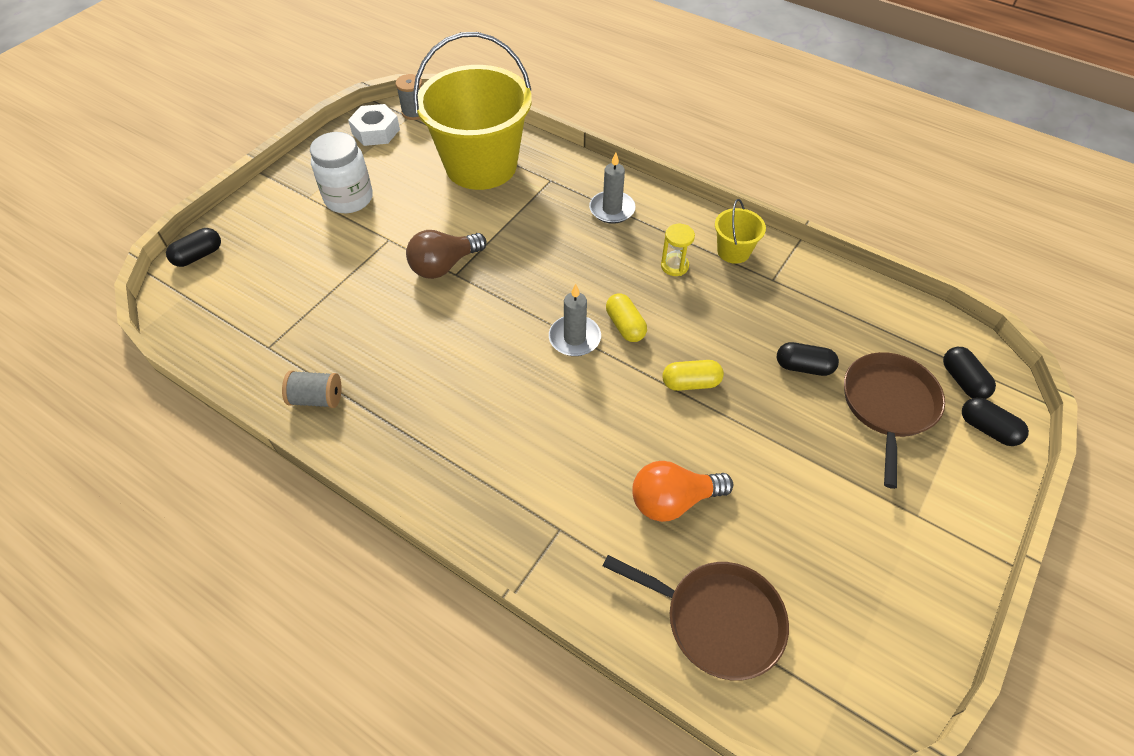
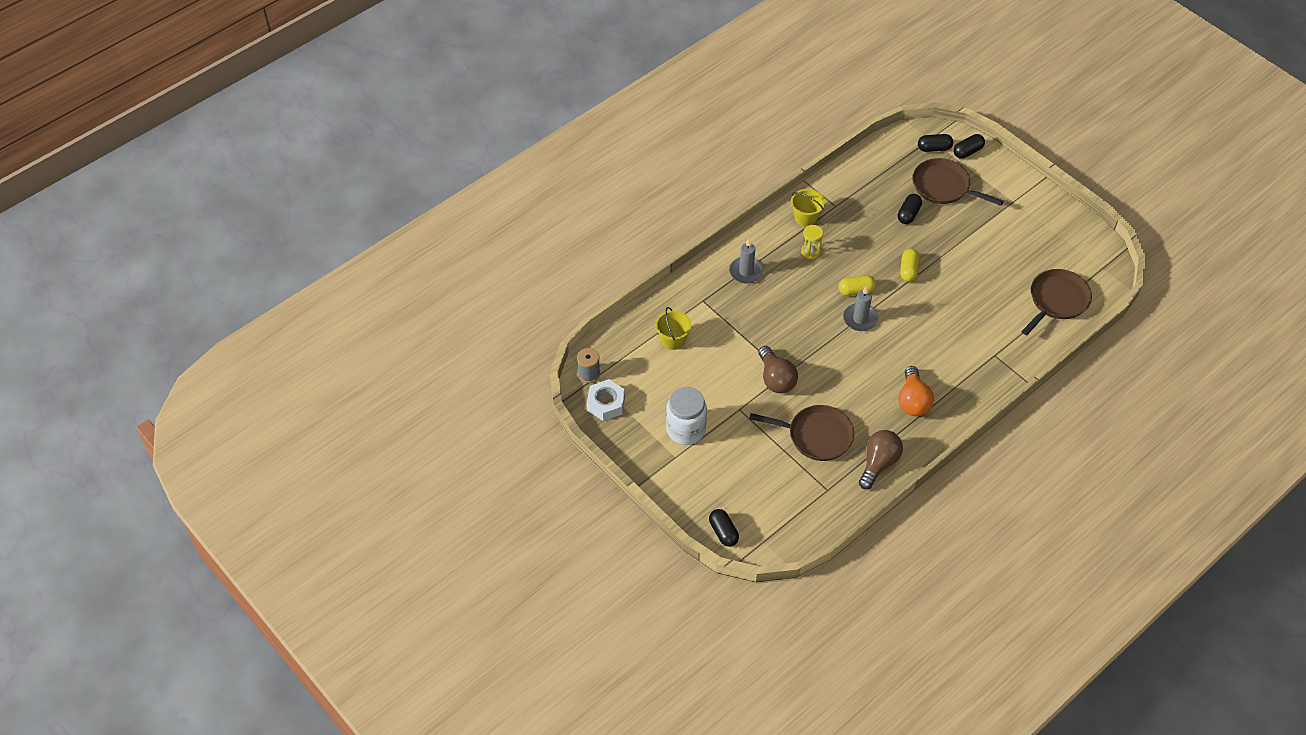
camera: 75 degrees left, 0 degrees up
(317, 398) = (878, 463): grey spool -> brown light bulb
(357, 321) = (816, 436): none -> brown pan
(481, 165) = (673, 340): yellow bucket -> yellow bucket, size x0.42
(673, 500) = (986, 300): orange light bulb -> orange light bulb (913, 401)

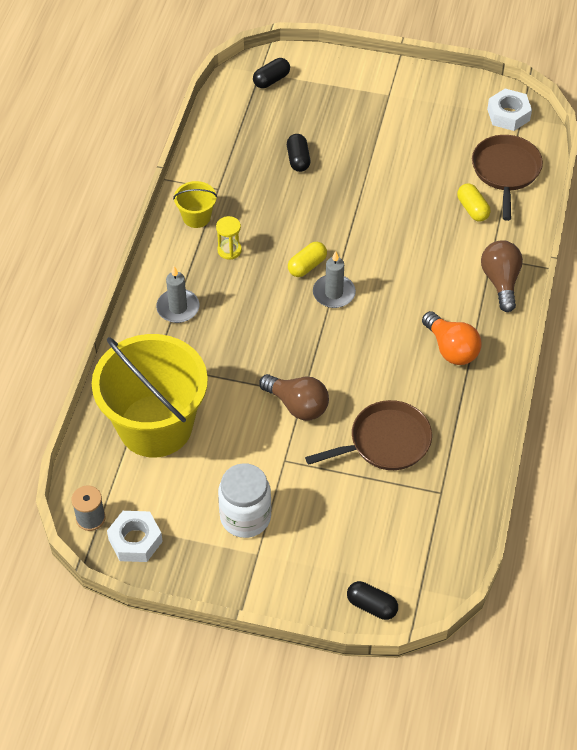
camera: 35 degrees left, 0 degrees up
(673, 340) = (155, 426): yellow bucket -> yellow bucket, size x2.40
(878, 463) = (469, 434): brown light bulb -> brown light bulb (500, 282)
(908, 270) = (342, 216): yellow capsule -> yellow capsule (472, 209)
(943, 187) = (311, 114): brown pan -> none
(967, 152) = (307, 67): black capsule -> none
(1093, 261) = (508, 115): none -> white nut

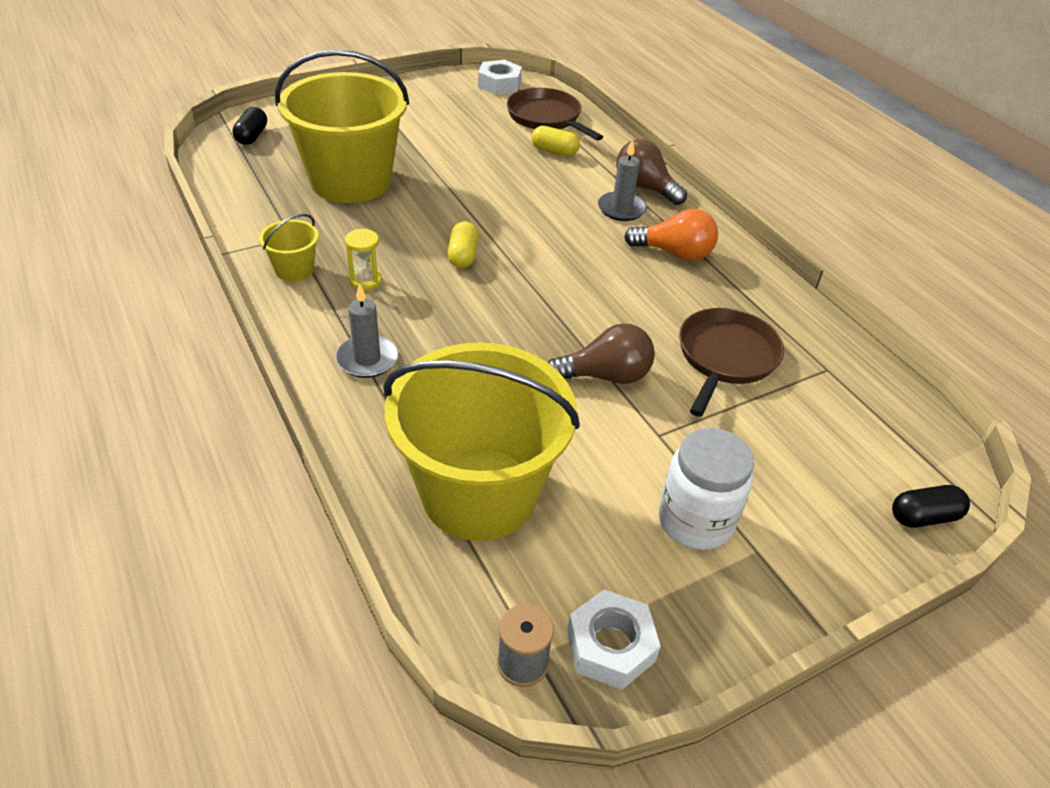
camera: 45 degrees left, 10 degrees down
(298, 159) = (351, 181): black capsule -> yellow bucket
(334, 293) = (516, 264): grey candle -> grey candle (621, 209)

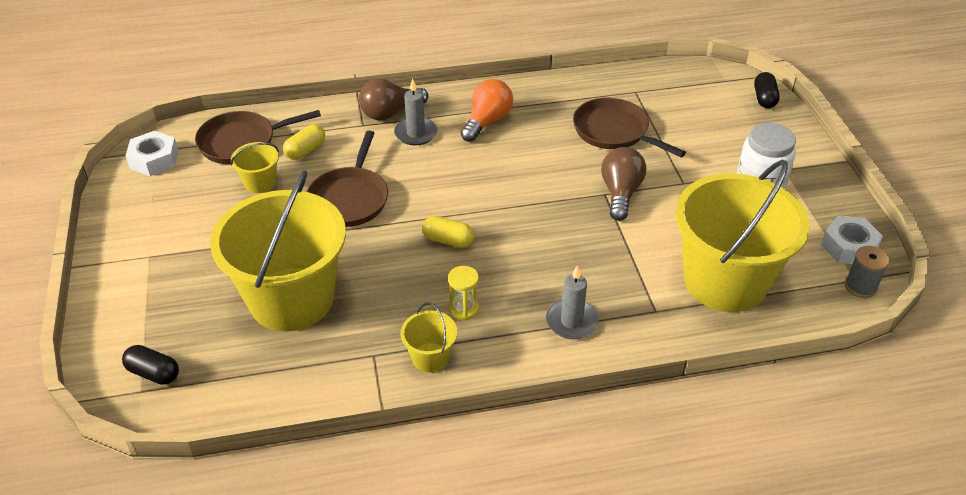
camera: 70 degrees left, 0 degrees up
(496, 137) = (260, 182): none -> yellow bucket
(497, 187) = (349, 199): none -> brown pan

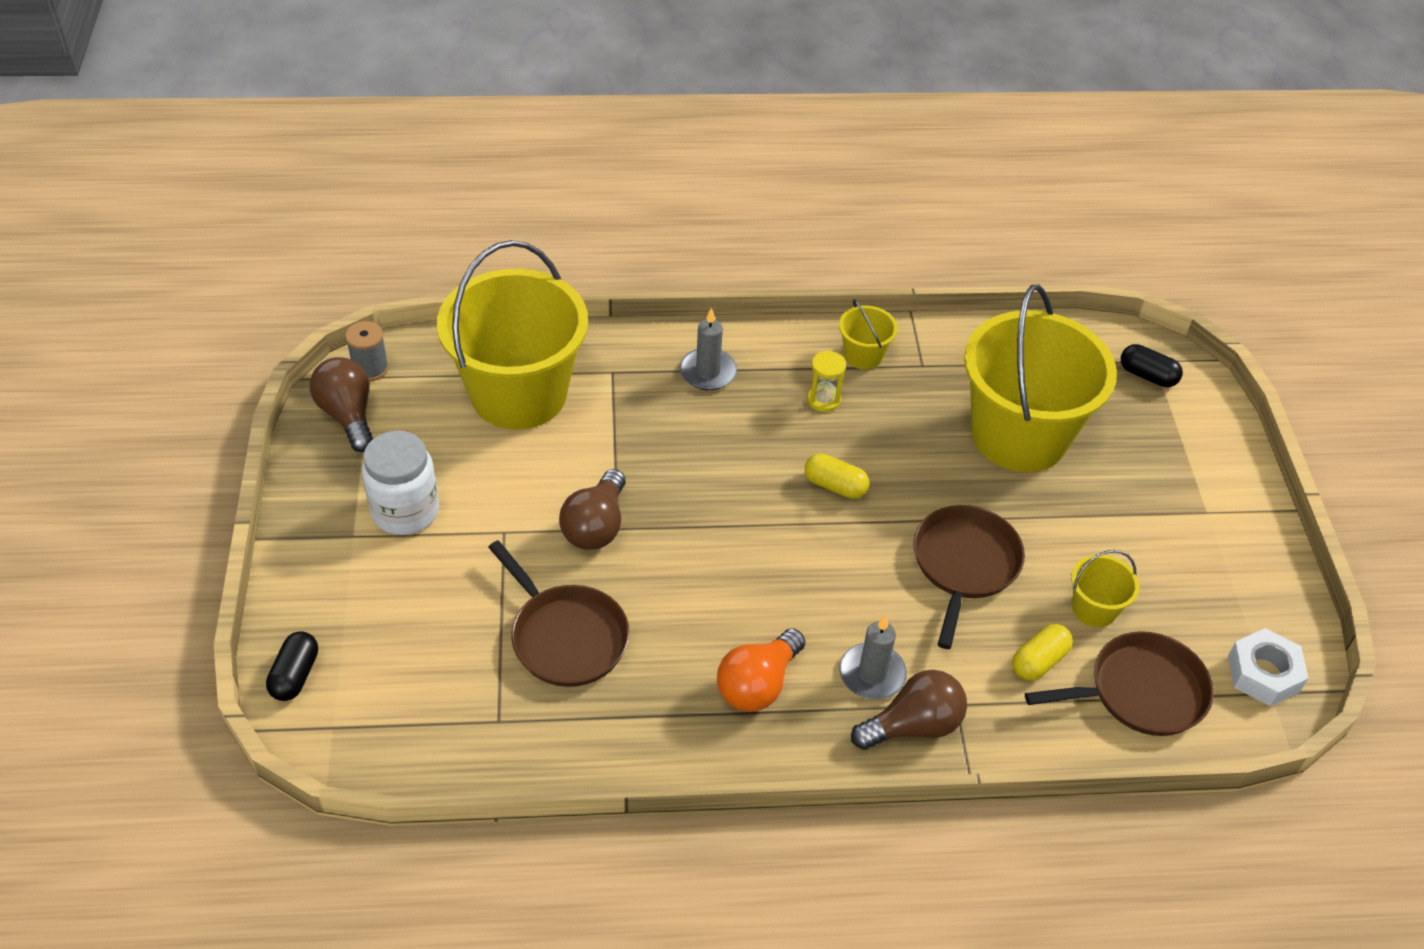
camera: 175 degrees left, 5 degrees up
(849, 247) = (348, 415): white nut -> brown light bulb

